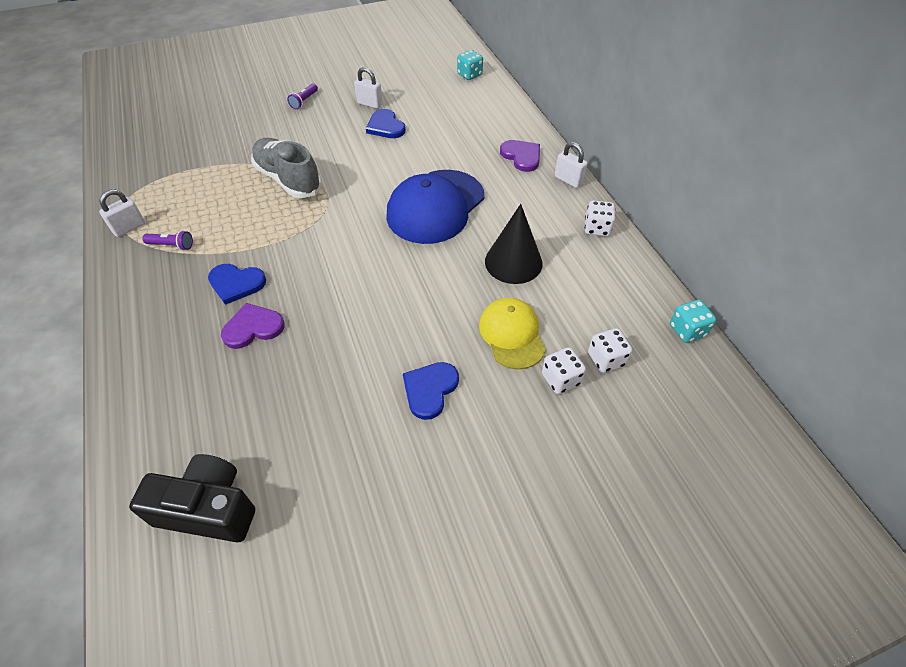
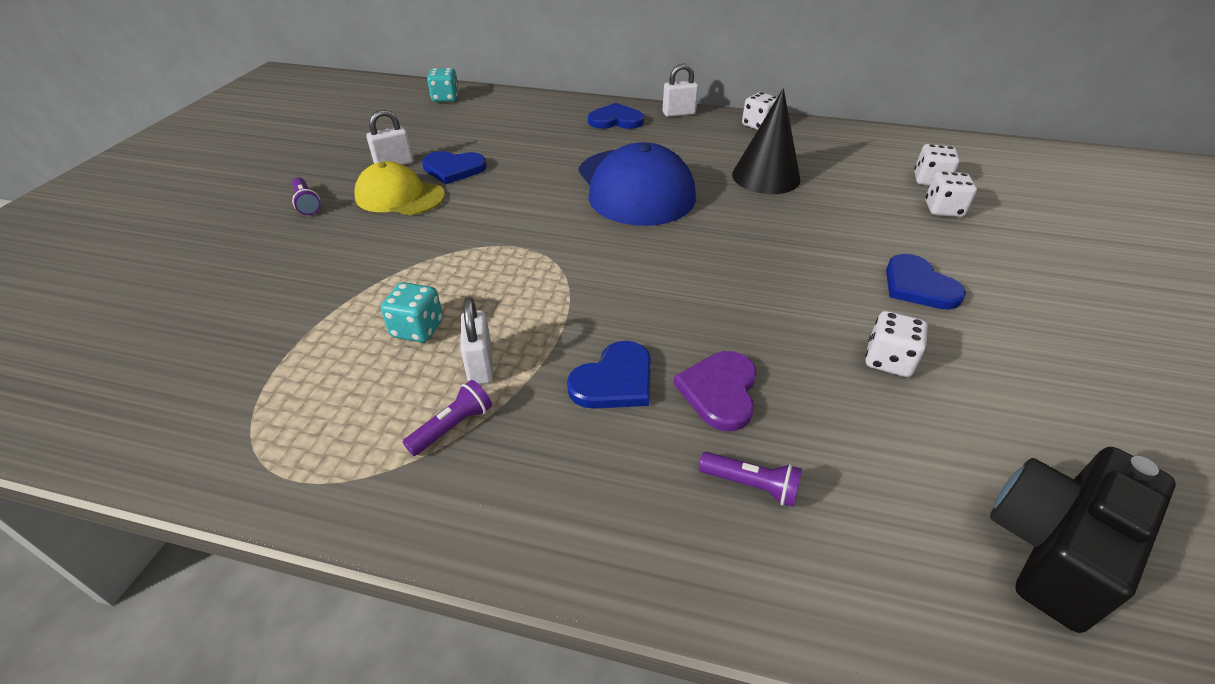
camera: 55 degrees left, 10 degrees down
(129, 228) = (340, 470): white padlock -> white padlock (480, 366)
(189, 365) = (751, 485): none -> purple flashlight
(288, 179) = (451, 266): grey shoe -> none
(330, 394) = (888, 360): none -> white dice
(512, 334) = (867, 212): yellow cap -> yellow cap (399, 196)
(521, 156) = (615, 120): purple heart -> blue heart
(687, 330) = (917, 137): turquoise dice -> turquoise dice (417, 329)

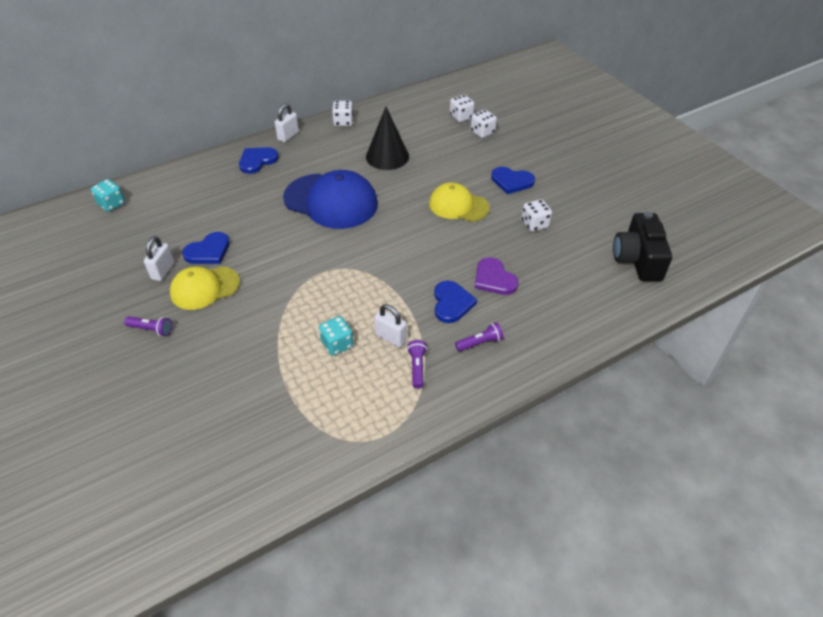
camera: 45 degrees left, 5 degrees up
(751, 485) = (543, 305): purple flashlight -> purple flashlight (480, 343)
(790, 272) = (458, 206): none -> yellow cap

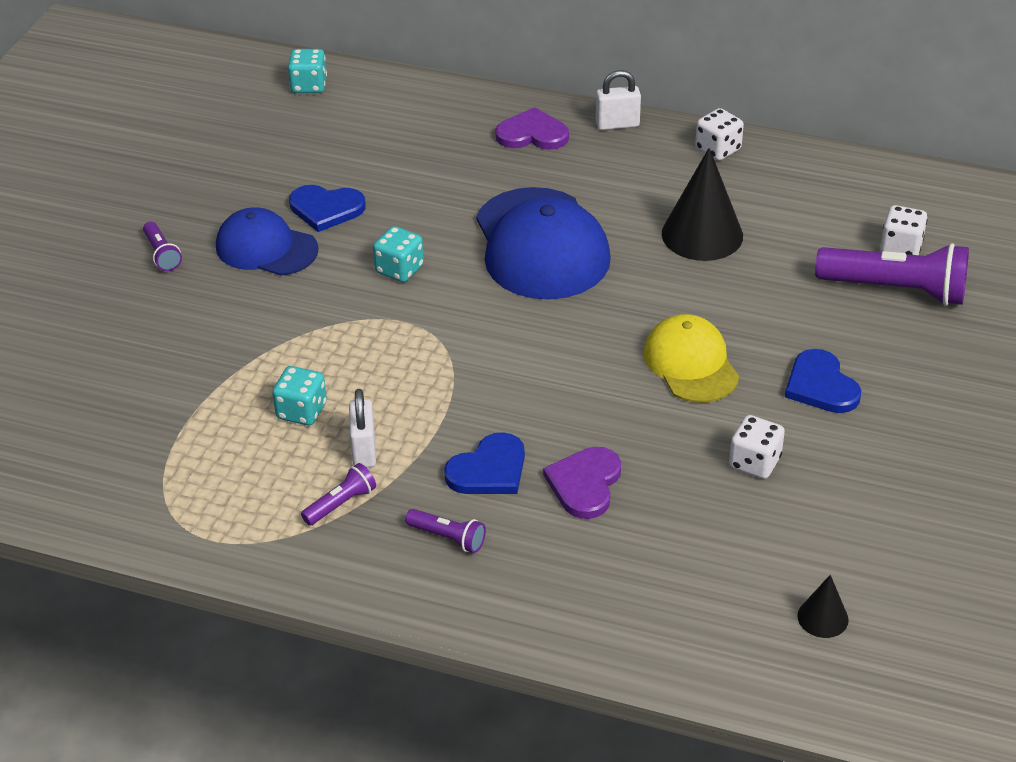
camera: 50 degrees right, 5 degrees down
(163, 271) = (254, 199): white padlock -> none
(205, 288) = (266, 248): yellow cap -> blue cap
(257, 161) = (532, 134): blue heart -> purple heart
(285, 252) = (399, 269): none -> turquoise dice
(482, 132) = (896, 290): white dice -> purple flashlight
(638, 259) = (823, 617): black camera -> black cone

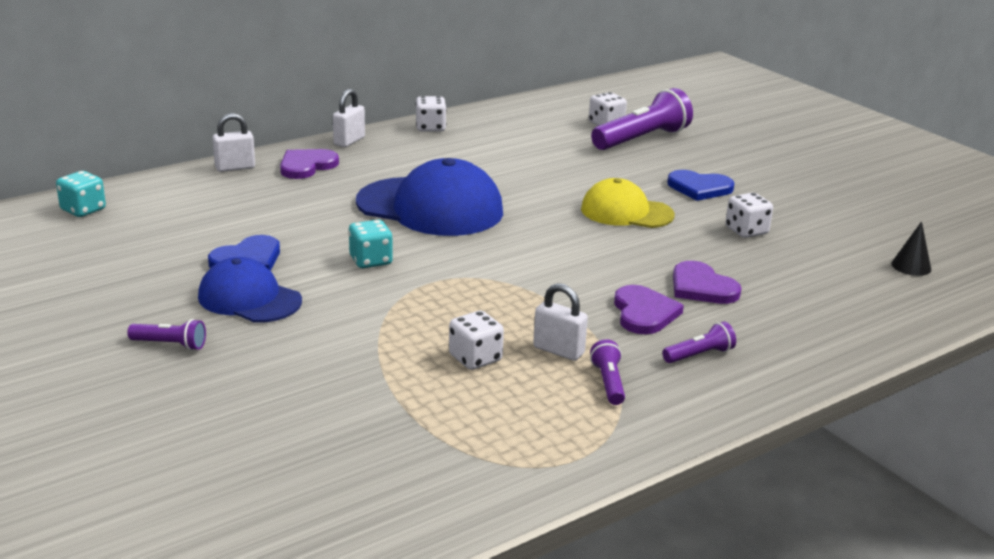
camera: 55 degrees left, 15 degrees down
(266, 248) = (249, 299): blue cap -> blue cap turned 60 degrees clockwise
(301, 411) = (475, 358): turquoise dice -> white dice
(477, 102) = (235, 168): none -> white padlock
(489, 470) = (644, 313): blue heart -> purple heart
(702, 234) = (505, 162): black cone -> none

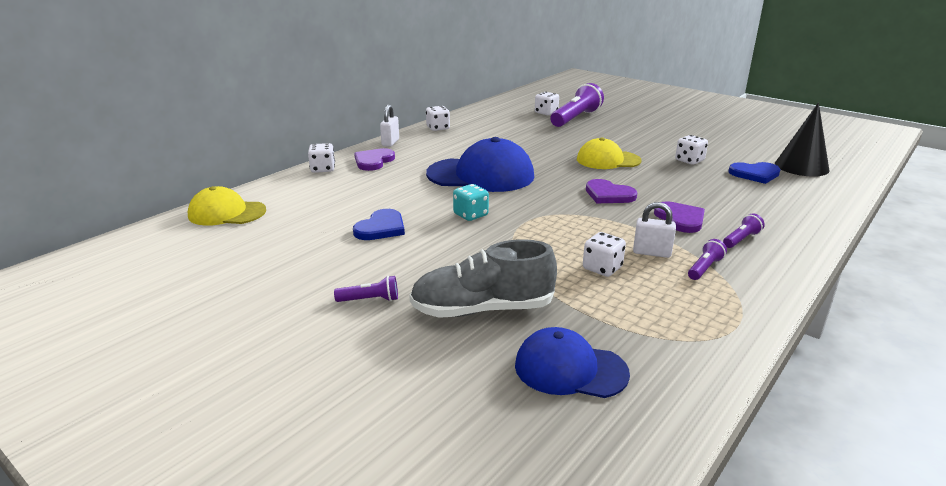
camera: 15 degrees left, 0 degrees up
(83, 210) = (227, 213): turquoise dice -> yellow cap
(235, 168) = (323, 169): white padlock -> white dice
(249, 299) = (405, 255): blue cap -> blue cap (570, 369)
(287, 380) = (482, 309): none -> grey shoe
(608, 383) = (704, 268): purple flashlight -> purple flashlight turned 60 degrees clockwise
(699, 188) = (637, 140): blue heart -> blue heart (755, 174)
(701, 287) = (698, 197): purple heart -> purple heart (608, 194)
(911, 266) = (801, 166): black cone -> black cone, size x2.01

